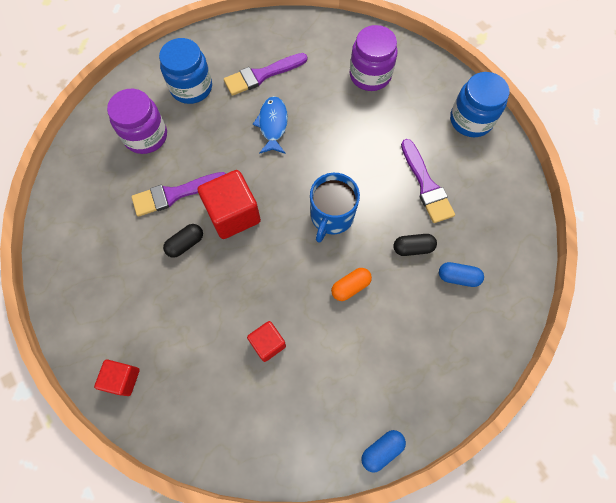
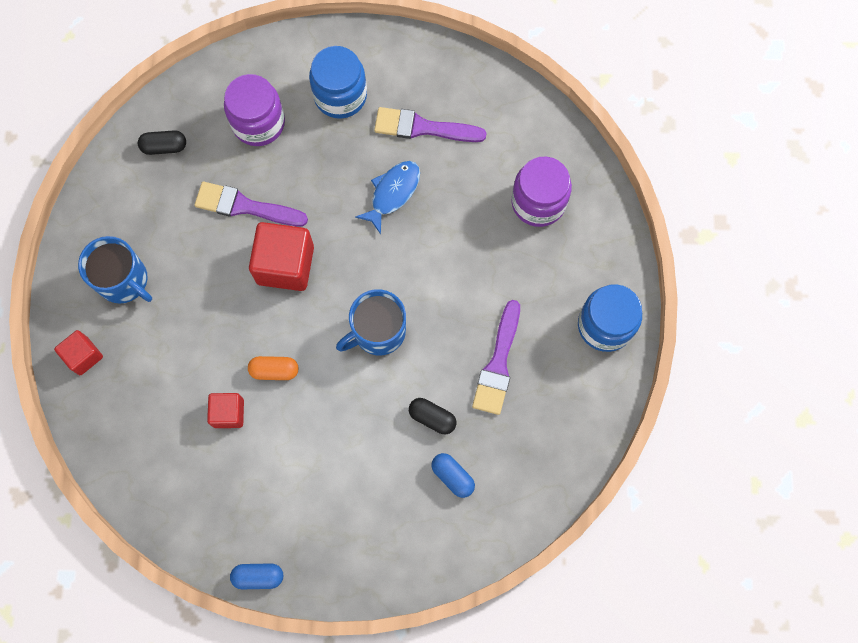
camera: 35 degrees right, 5 degrees up
(118, 301) = (124, 280): none -> blue mug
(185, 244) = (220, 265): black capsule -> black capsule (164, 147)
(350, 287) = (343, 413): orange capsule -> orange capsule (274, 370)

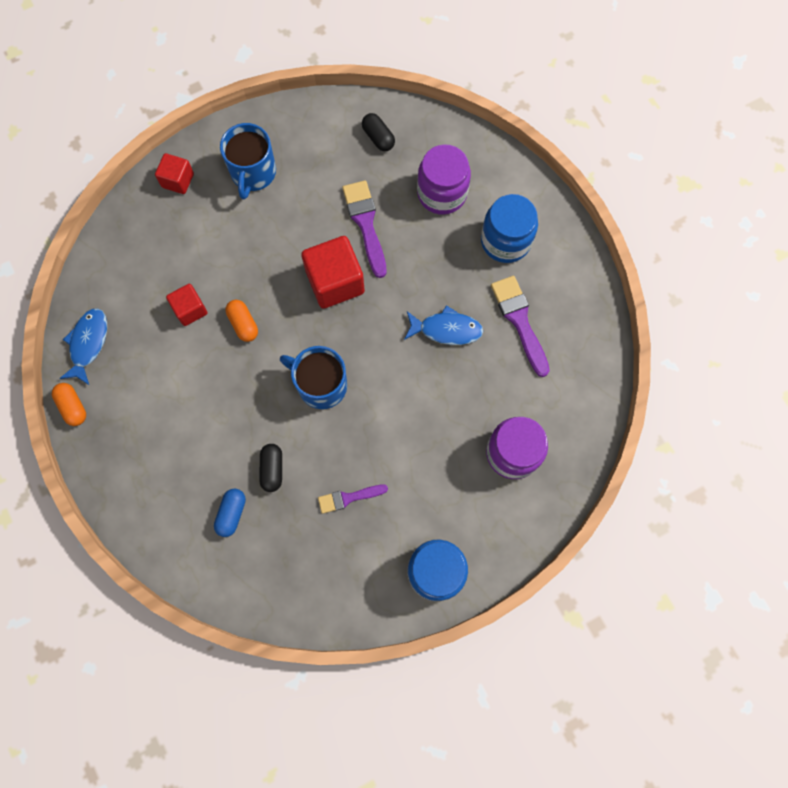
camera: 60 degrees right, 0 degrees up
(202, 529) = (88, 343): none -> blue fish
(258, 576) = (73, 406): blue capsule -> orange capsule
(498, 364) = (349, 498): purple brush -> purple brush, size x0.62

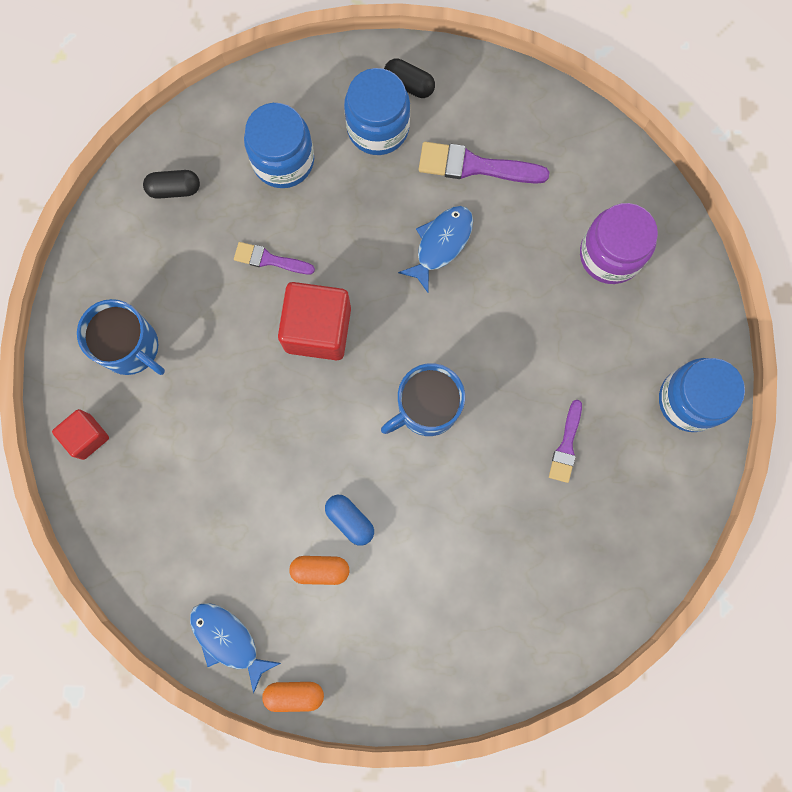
camera: 60 degrees left, 5 degrees up
(190, 309) = (256, 504): red cube -> none
(232, 513) = (516, 578): blue capsule -> blue capsule (350, 520)
(243, 324) = (308, 453): orange capsule -> orange capsule (320, 569)
(272, 469) = (491, 509): black capsule -> black capsule (409, 84)
(365, 224) = (269, 259): purple brush -> purple brush, size x0.62
(442, 193) = (283, 160): purple jar -> blue jar

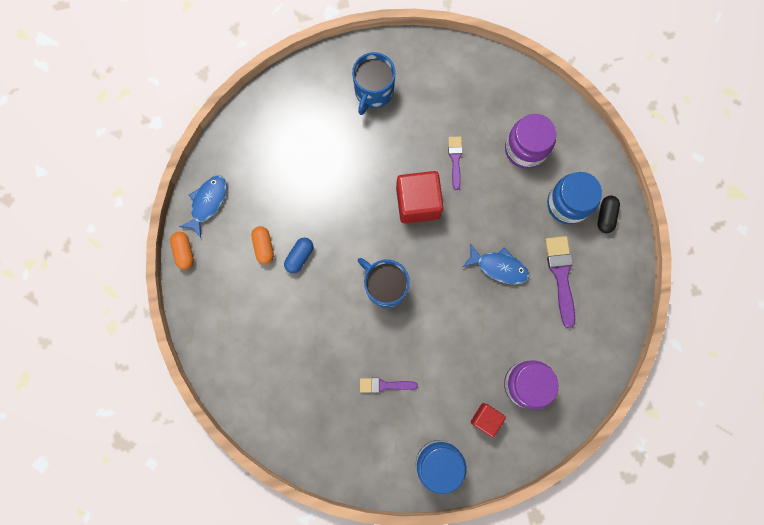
camera: 75 degrees right, 0 degrees up
(87, 436) = (310, 82): red cube -> red cube (486, 419)
(174, 189) = (484, 87): black capsule -> none
(283, 160) = (525, 149): blue jar -> purple jar

